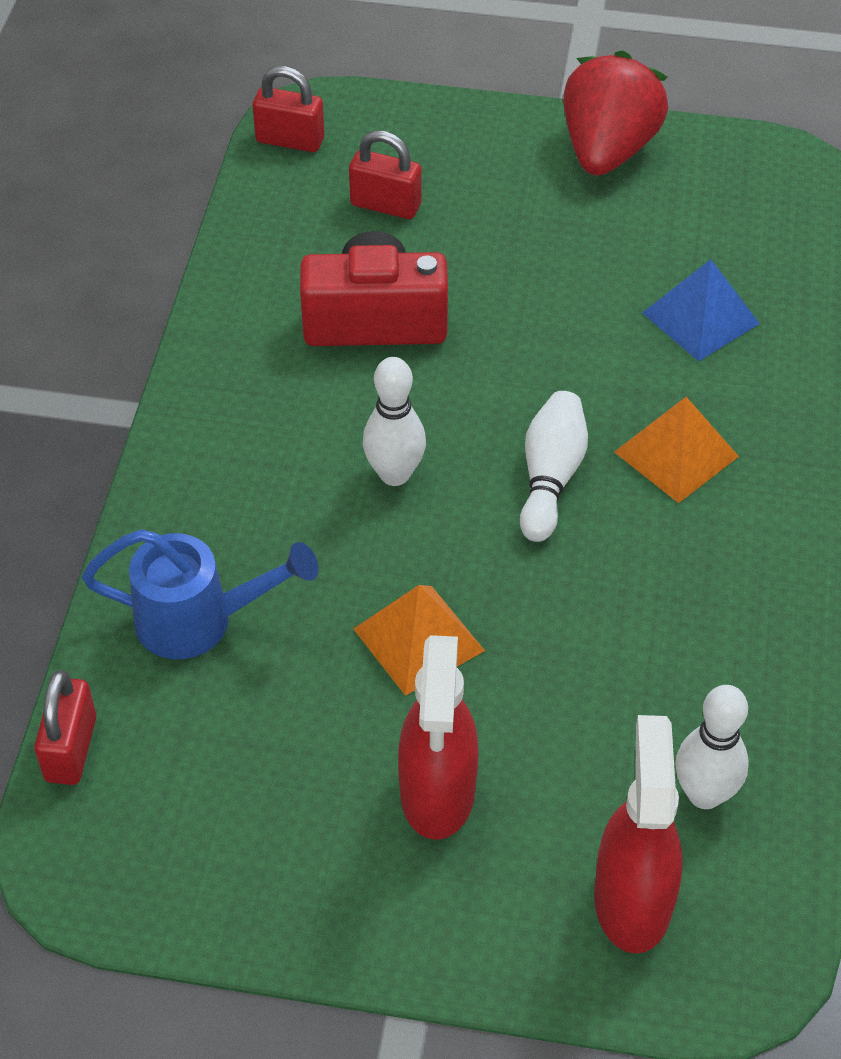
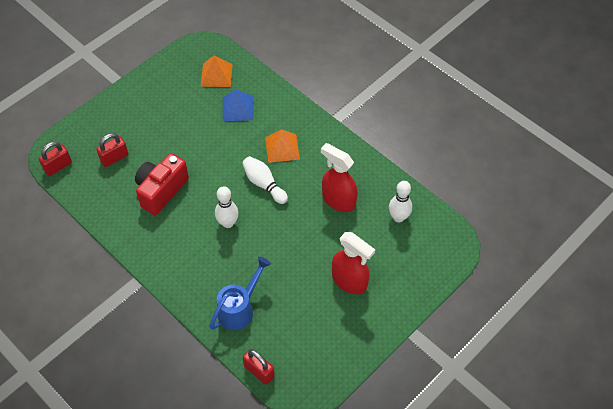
camera: 55 degrees left, 5 degrees up
(419, 639) = (294, 254): orange pyramid -> orange pyramid (216, 75)
(608, 150) = (149, 85): red strawberry -> none
(632, 899) = (417, 255): red spray bottle -> red spray bottle (338, 200)

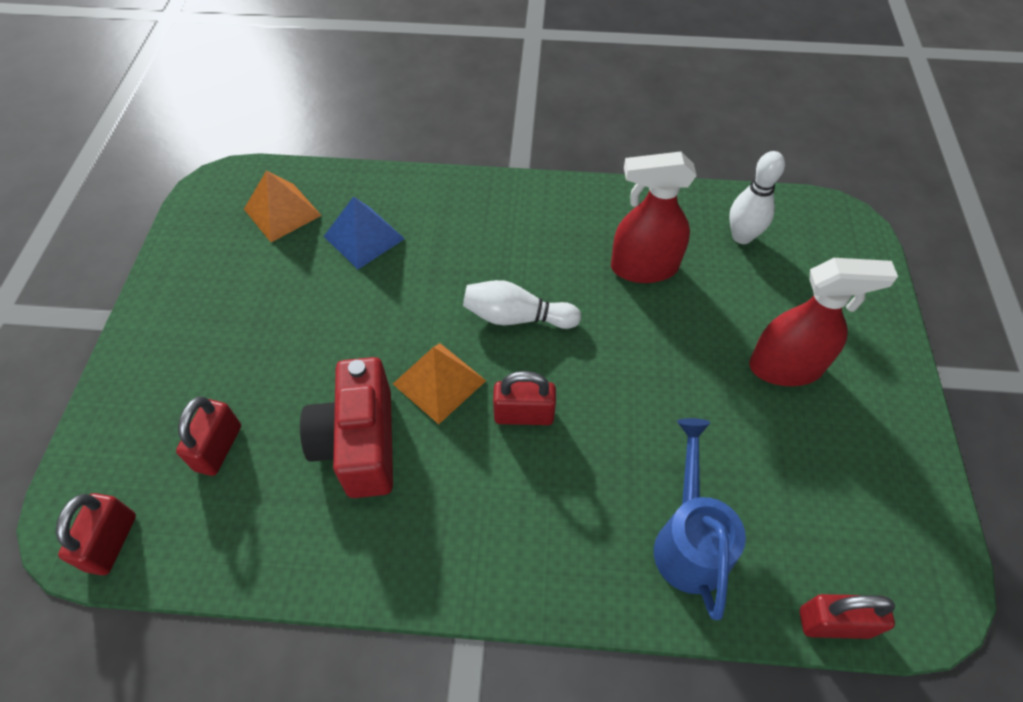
camera: 40 degrees left, 0 degrees up
(228, 223) = (524, 414): white bowling pin -> red padlock
(282, 148) = (488, 250): orange pyramid -> orange pyramid (439, 382)

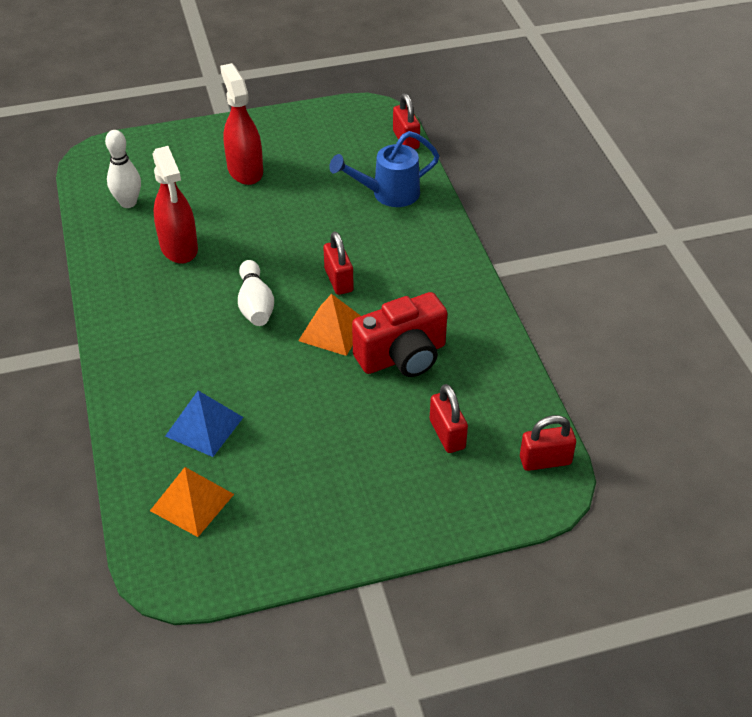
camera: 110 degrees left, 10 degrees down
(218, 448) = (447, 434): red padlock -> red padlock turned 75 degrees clockwise

